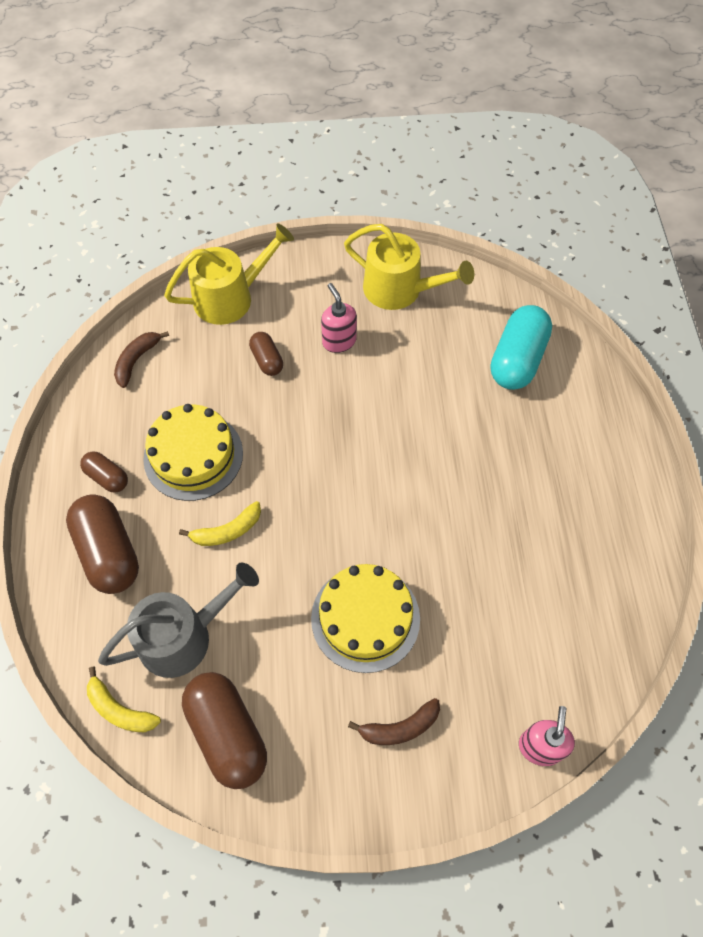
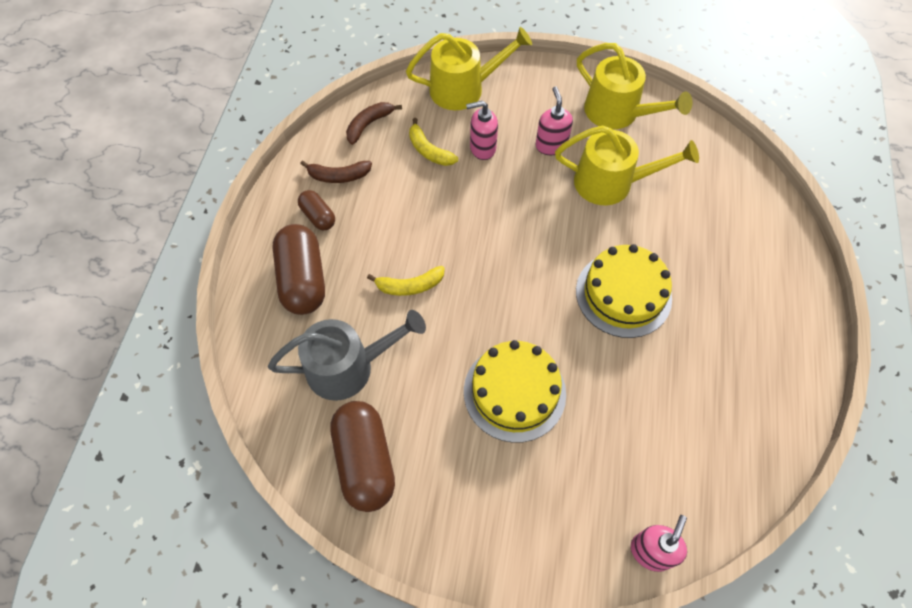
camera: 15 degrees right, 0 degrees up
(120, 709) = (277, 415): yellow banana -> yellow banana (429, 150)
(193, 455) = (397, 215): yellow cake -> yellow cake (623, 294)
(267, 360) = (482, 148): brown capsule -> pink soap dispenser
(400, 727) = (522, 498): brown banana -> brown banana (338, 176)
(411, 368) = (611, 183): none -> yellow watering can
(517, 359) = (713, 196): turquoise capsule -> none

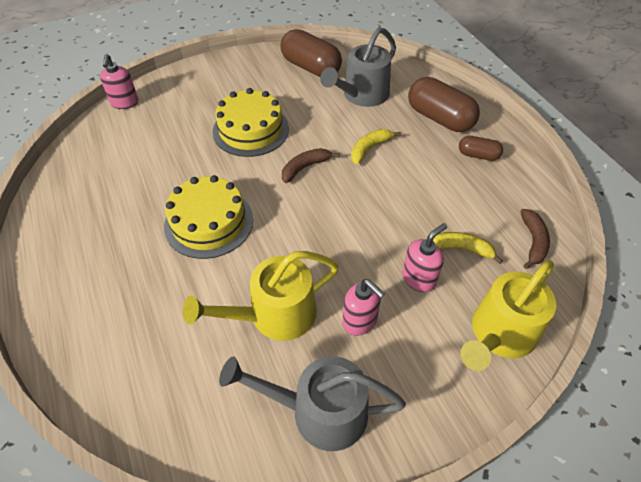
camera: 145 degrees right, 10 degrees down
(338, 176) = (501, 188): brown banana -> brown banana (305, 167)
(617, 113) = (319, 411): yellow watering can -> grey watering can

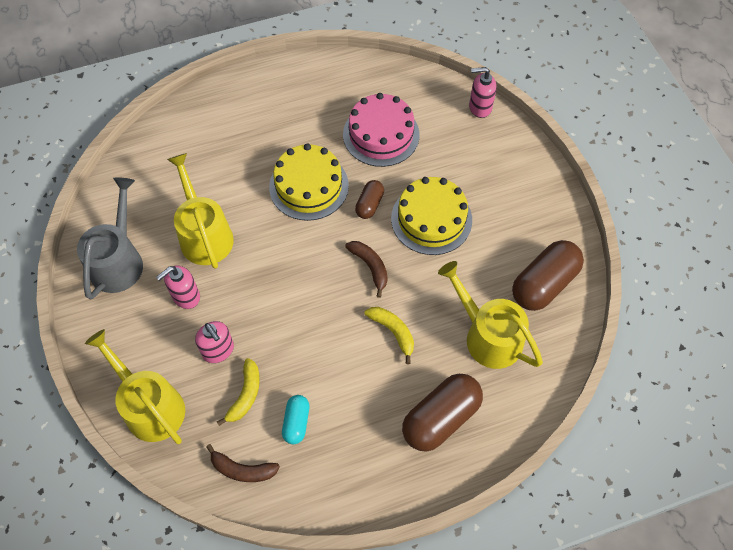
camera: 95 degrees right, 10 degrees up
(146, 169) = (381, 134): none -> pink cake
(362, 95) = (488, 336): grey watering can -> yellow watering can
(474, 207) = (296, 422): none -> turquoise capsule
(478, 155) = (373, 447): brown capsule -> brown capsule (369, 204)

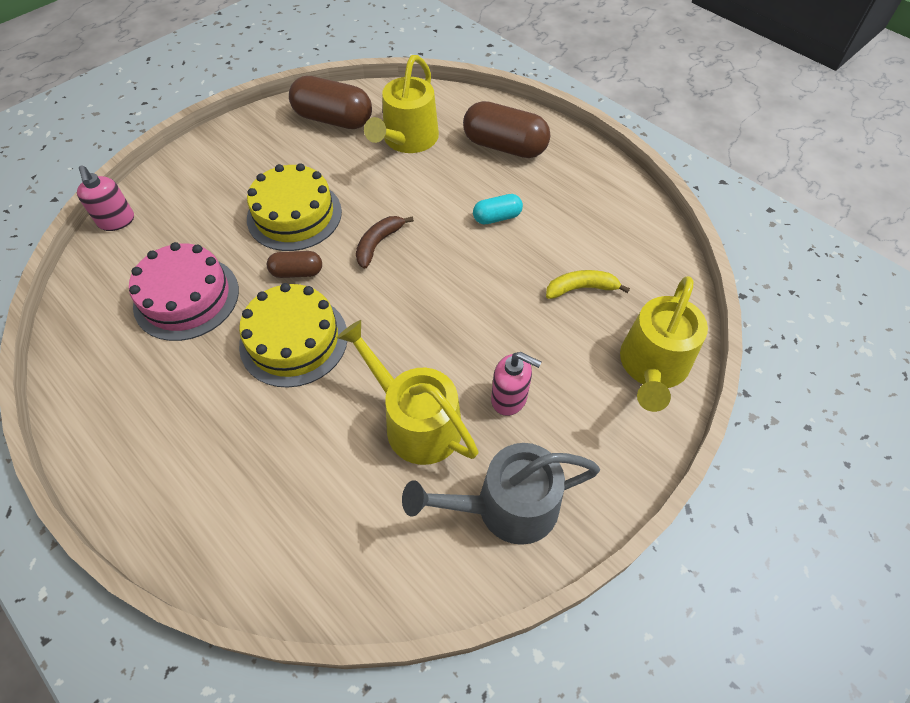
camera: 115 degrees left, 5 degrees down
(204, 234) = (416, 421): yellow watering can -> yellow watering can turned 90 degrees clockwise
(218, 350) = (552, 333): pink soap dispenser -> none
(242, 469) = (650, 259): brown banana -> none
(296, 422) = (578, 238): turquoise capsule -> turquoise capsule (497, 217)
(393, 332) = (442, 202): yellow banana -> none

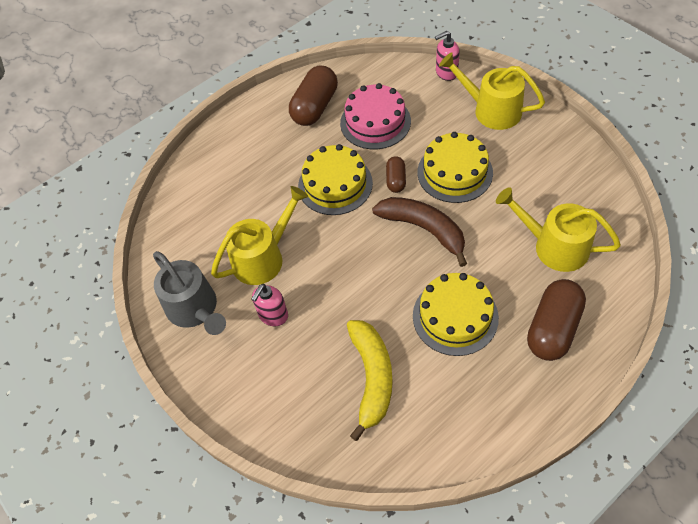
camera: 100 degrees right, 0 degrees up
(333, 119) = (576, 188): brown capsule -> brown capsule (315, 107)
(378, 244) = (424, 229): brown banana -> brown banana, size x1.74
(497, 217) = (455, 316): turquoise capsule -> yellow cake
(506, 506) = (195, 309): grey watering can -> grey watering can turned 150 degrees clockwise
(581, 288) = (371, 378): yellow banana -> yellow banana, size x1.74
(652, 366) = (289, 423): yellow watering can -> yellow watering can (491, 110)

